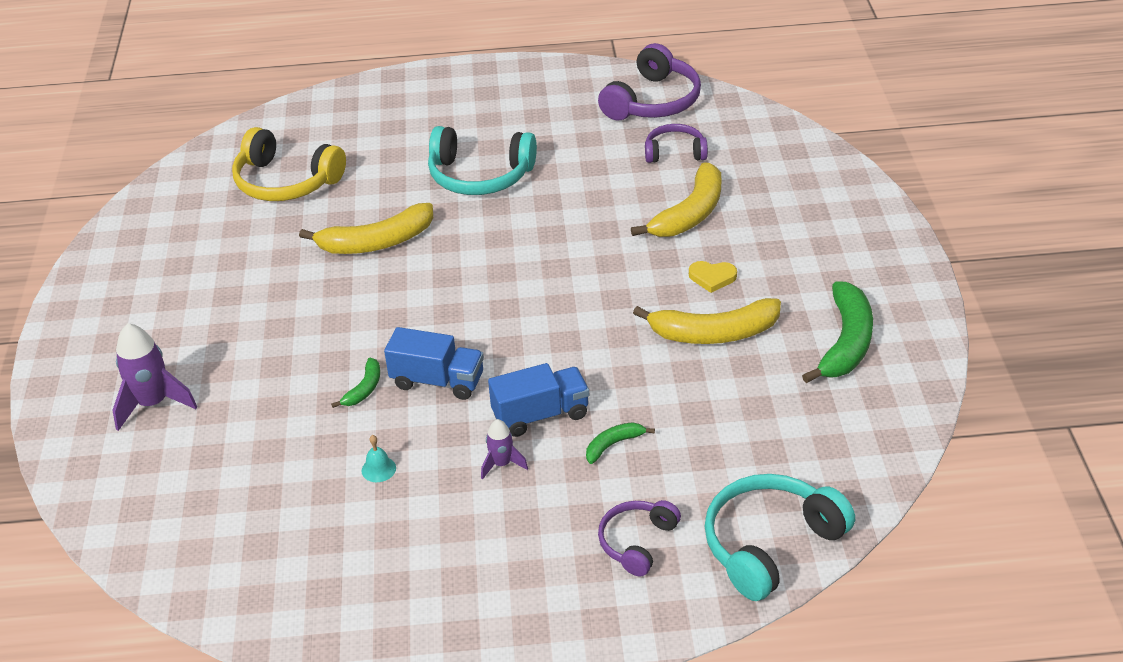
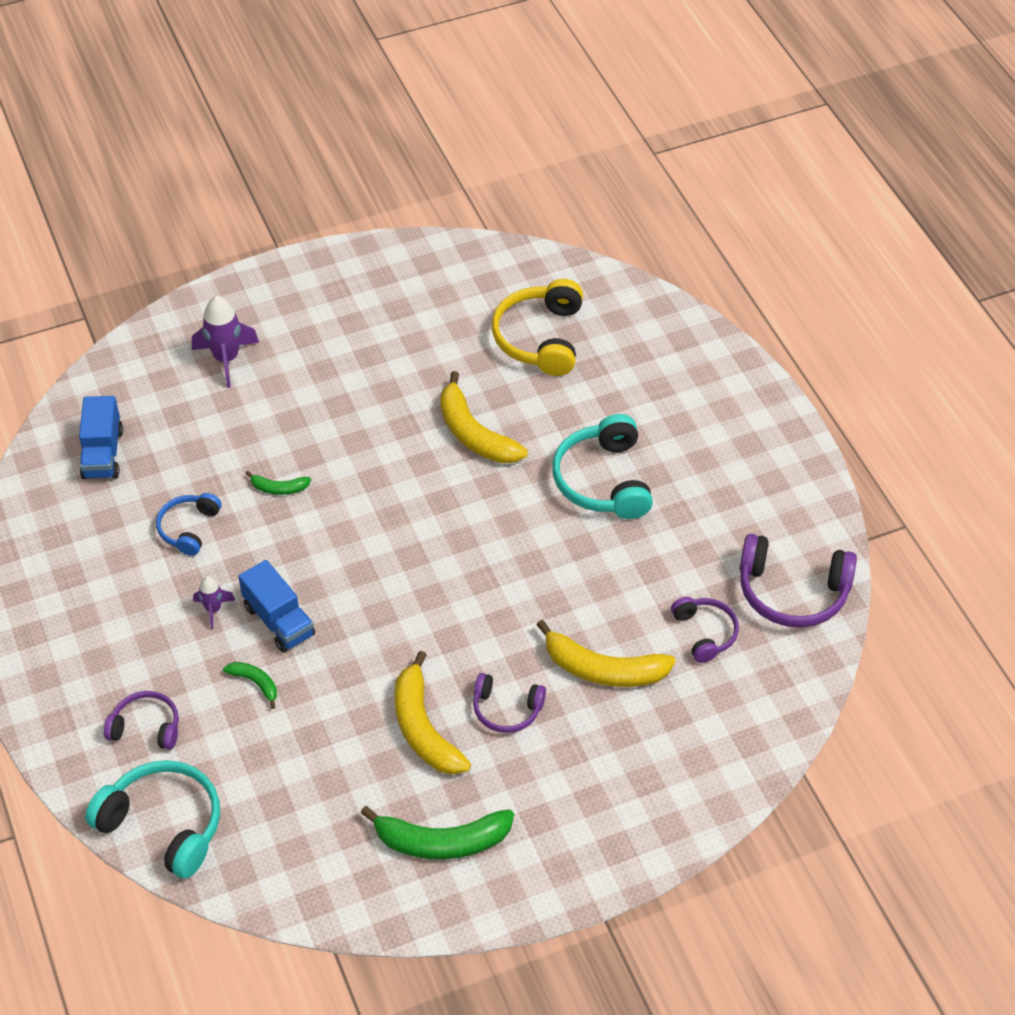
camera: 70 degrees right, 10 degrees up
(378, 469) = (188, 528): turquoise bell -> blue headphones
(437, 381) = (301, 536): blue truck -> blue truck (103, 453)
(712, 277) = (506, 710): yellow heart -> purple headphones

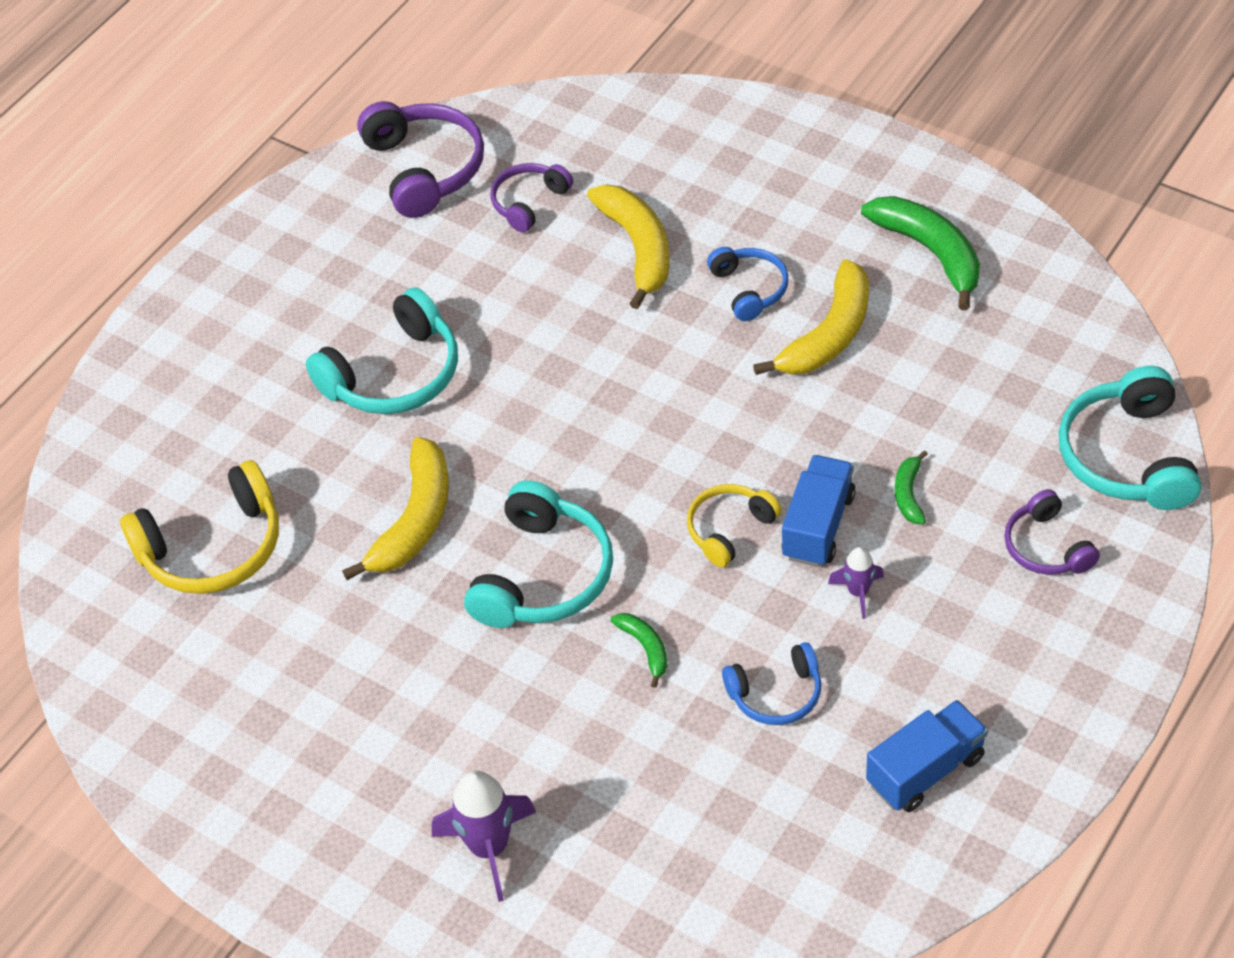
camera: 120 degrees left, 0 degrees up
(103, 453) = (748, 868): blue truck -> blue truck (925, 770)
(320, 576) = (729, 529): none -> yellow headphones
(375, 470) = (543, 575): none -> turquoise headphones
(506, 710) = (749, 289): purple headphones -> blue headphones

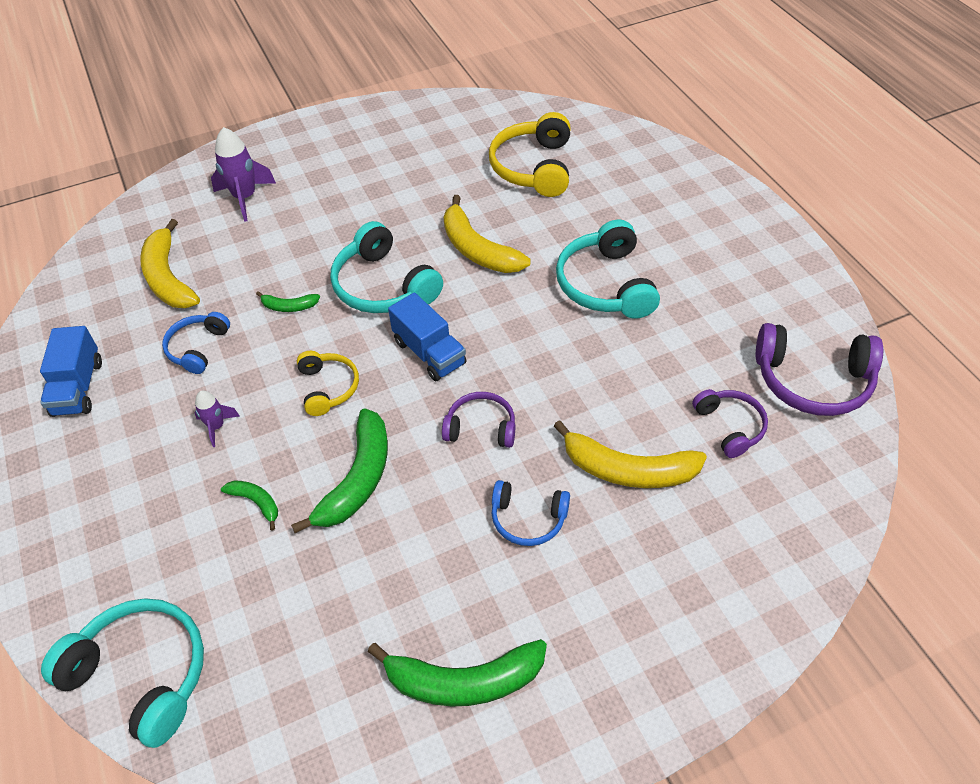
camera: 120 degrees right, 0 degrees up
(815, 432) = (358, 479): none -> green banana
(818, 526) = (284, 435): blue truck -> blue truck (429, 353)
(829, 334) = (438, 545): yellow banana -> yellow banana (168, 278)
(1046, 547) = (134, 557): purple headphones -> purple headphones (481, 427)

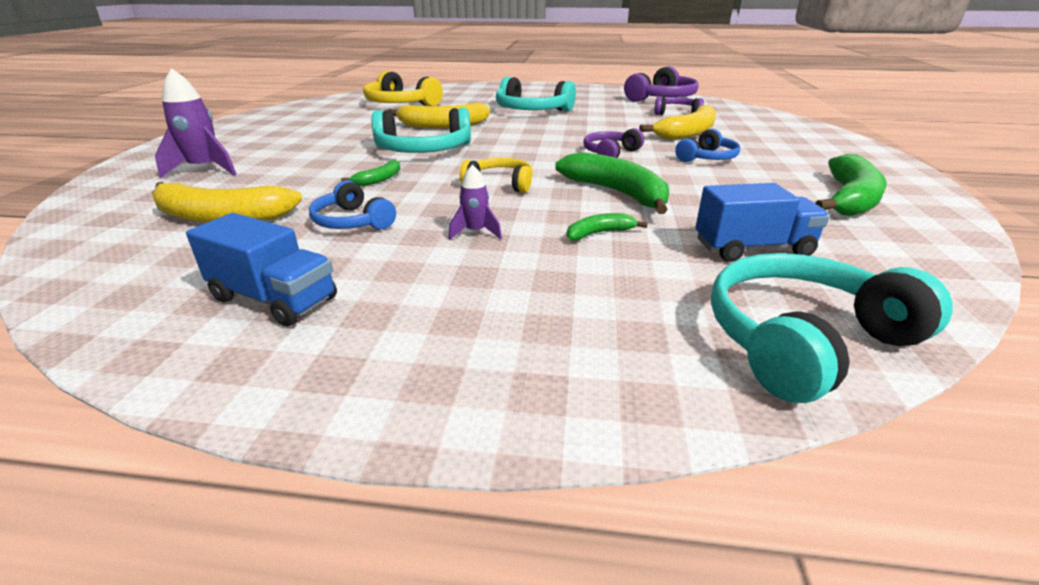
camera: 60 degrees left, 20 degrees down
(429, 353) = (517, 152): blue truck -> blue truck (752, 249)

